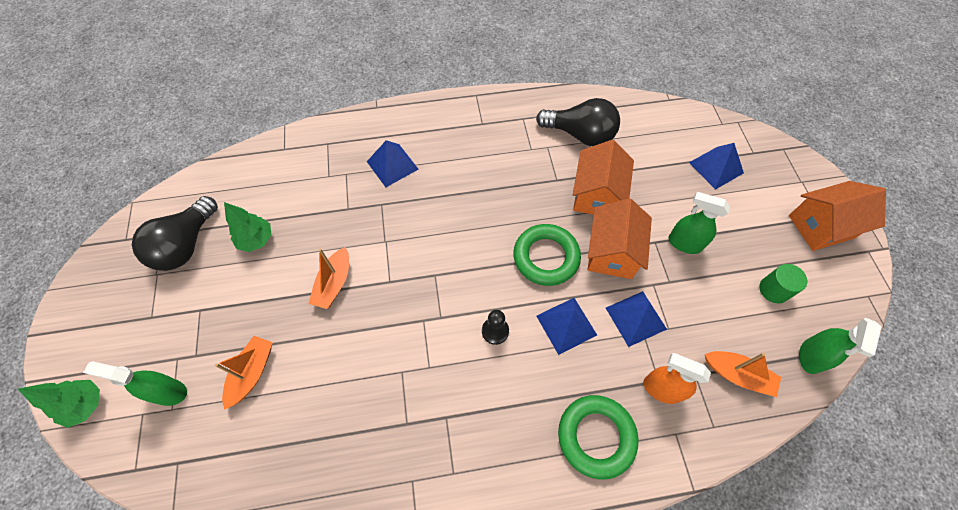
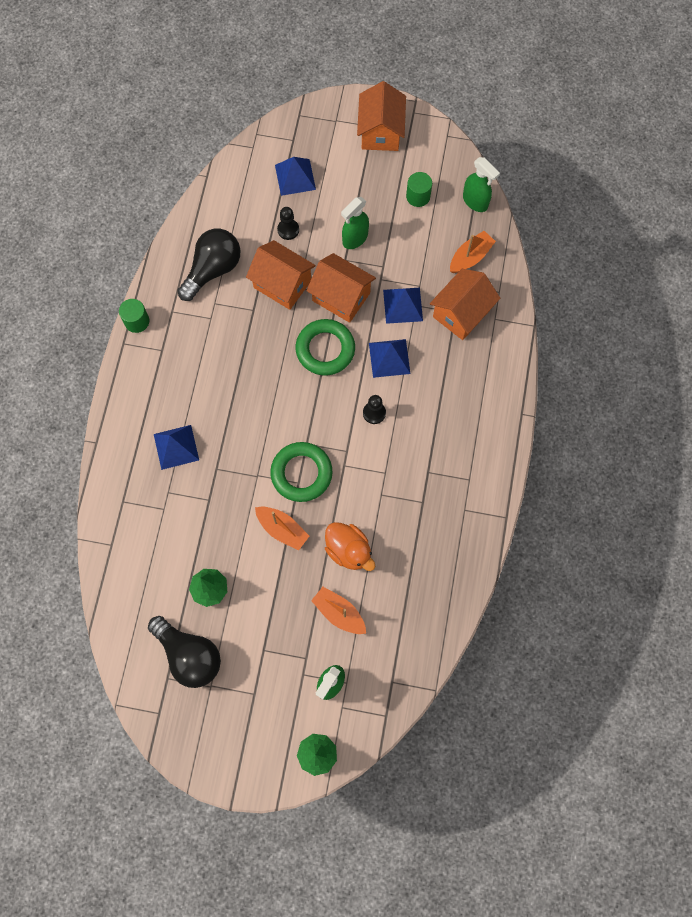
camera: 70 degrees left, 10 degrees up
(326, 359) = (349, 550): none -> orange duck
(501, 97) = (137, 321): none -> green cylinder
(596, 436) = (478, 372): green ring -> green ring (301, 473)
(656, 180) = (288, 230): none -> black pawn
(661, 389) = (461, 313): orange spray bottle -> orange house

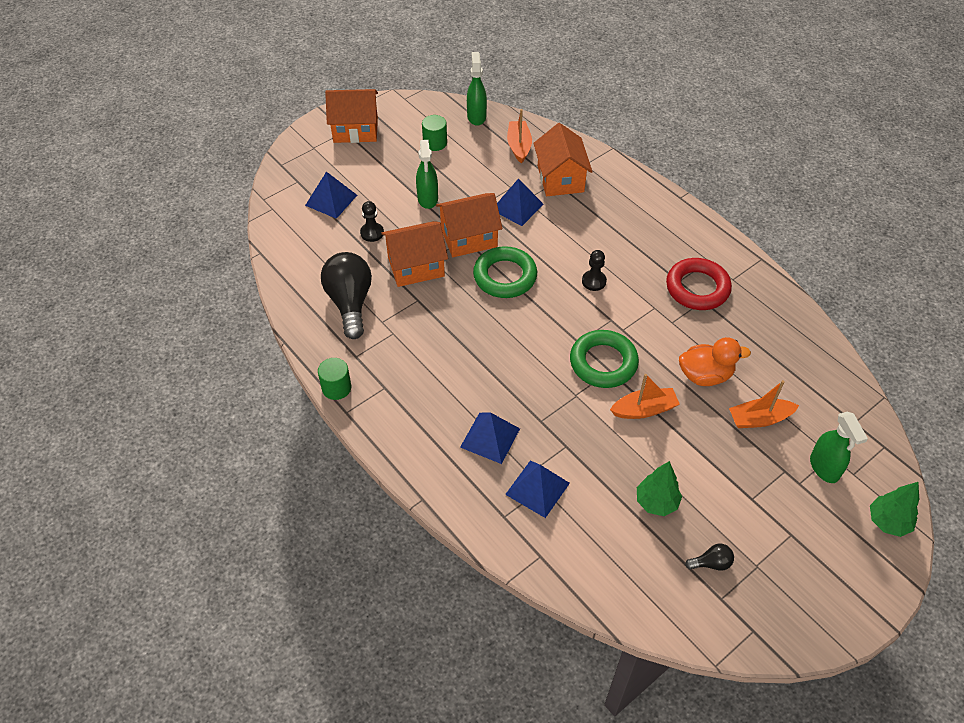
camera: 50 degrees left, 20 degrees down
(189, 655) = (711, 563): black light bulb -> black light bulb, size x0.44
(380, 132) = (355, 130): orange house -> orange house turned 45 degrees counterclockwise
(389, 358) = (554, 242): blue pyramid -> blue pyramid (537, 488)
(432, 490) = (697, 288): none -> red ring
(475, 202) = (476, 116): green spray bottle -> green spray bottle turned 90 degrees counterclockwise

